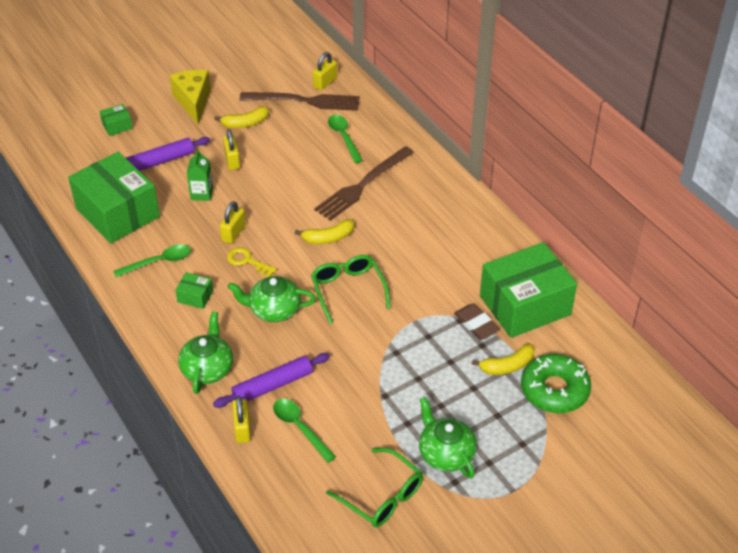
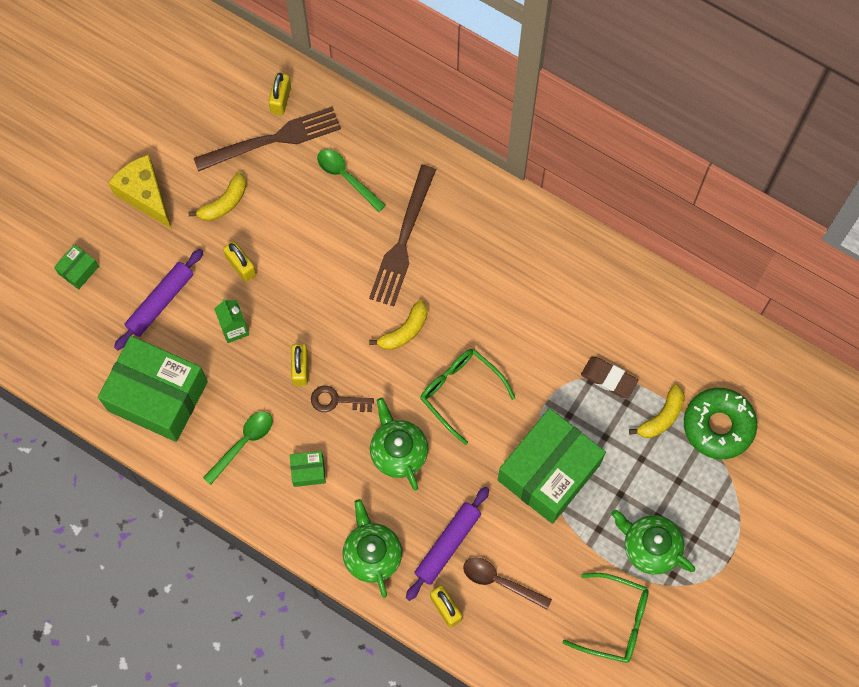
camera: 25 degrees left, 25 degrees up
(247, 261) = (336, 400): yellow key -> brown key
(274, 310) = (398, 451): green teapot -> green teapot turned 90 degrees clockwise
(300, 428) = (500, 581): green spoon -> brown spoon
(525, 305) = (645, 332): green box -> green box (549, 472)

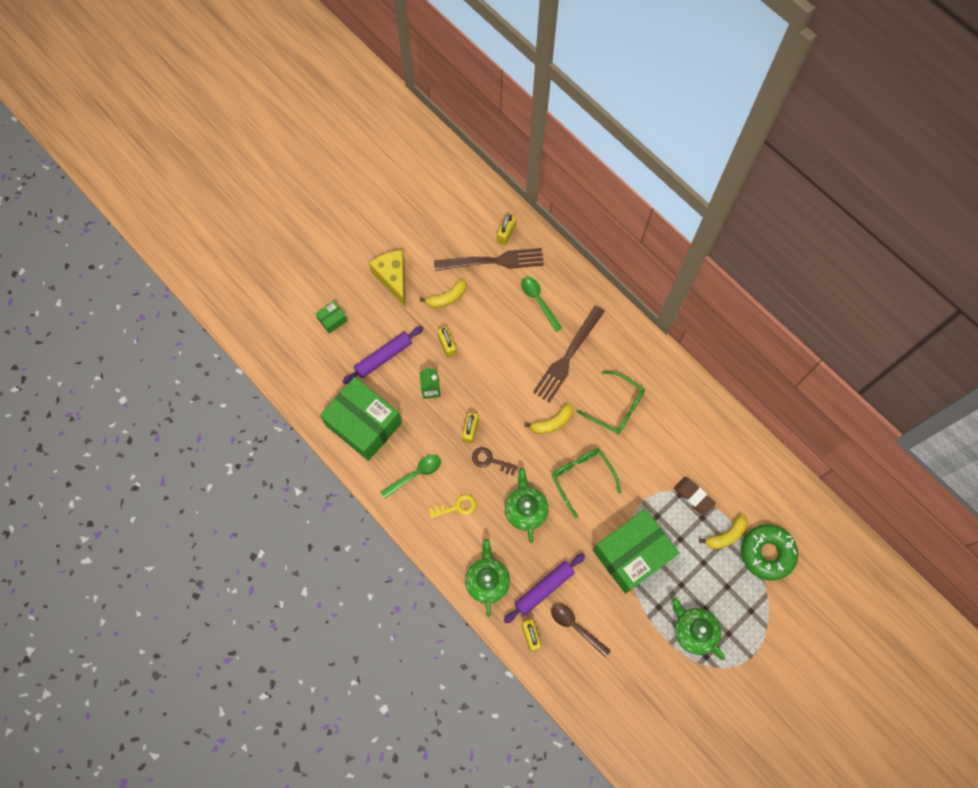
camera: 15 degrees right, 0 degrees up
(308, 471) = (457, 507): green box -> yellow key
(615, 621) = (654, 680): green glasses -> green glasses (616, 407)

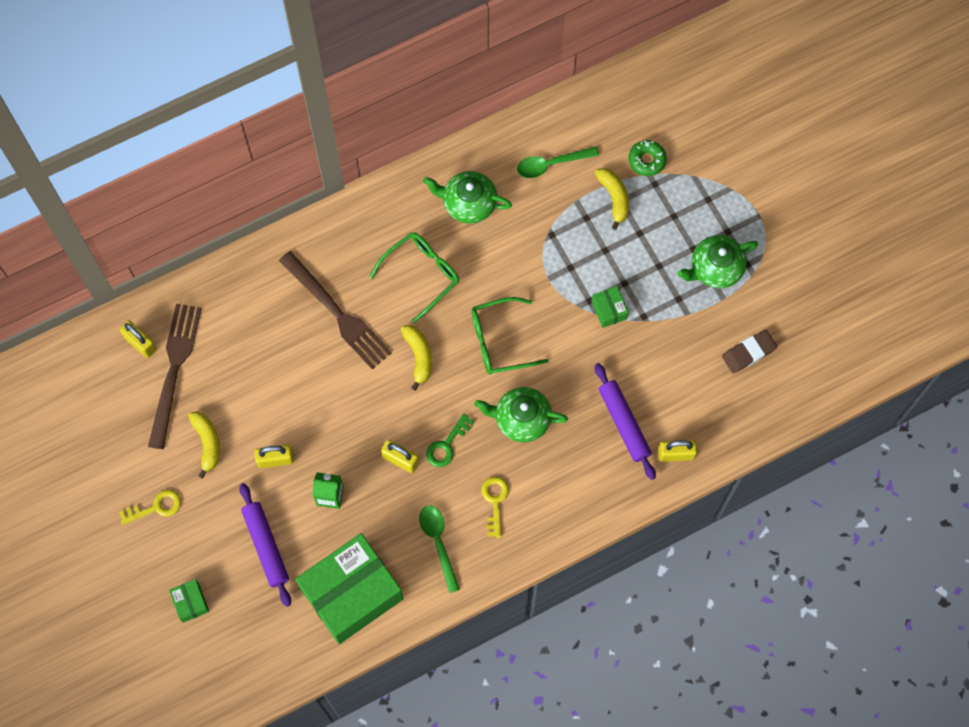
camera: 75 degrees left, 0 degrees up
(393, 278) = (156, 507): yellow cheese -> yellow key
(487, 580) = (597, 488): green teapot -> green teapot (468, 203)
(490, 460) = (446, 445): brown key -> green key
(539, 301) = (250, 328): green spoon -> green spoon (551, 164)
(576, 626) = (678, 399): brown spoon -> none
(632, 554) = (609, 310): green box -> green box, size x0.41
(693, 496) = (558, 219): brown eraser -> brown eraser (748, 353)
(767, 553) = (646, 160): green donut -> green donut, size x0.56

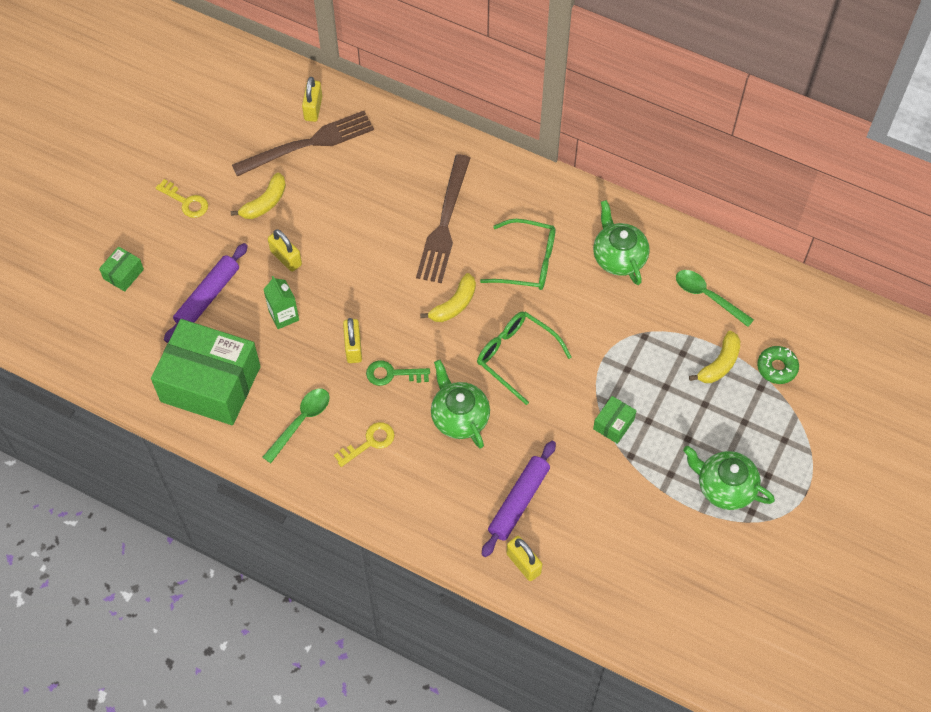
camera: 55 degrees right, 10 degrees down
(748, 353) = (668, 566): brown eraser -> none

